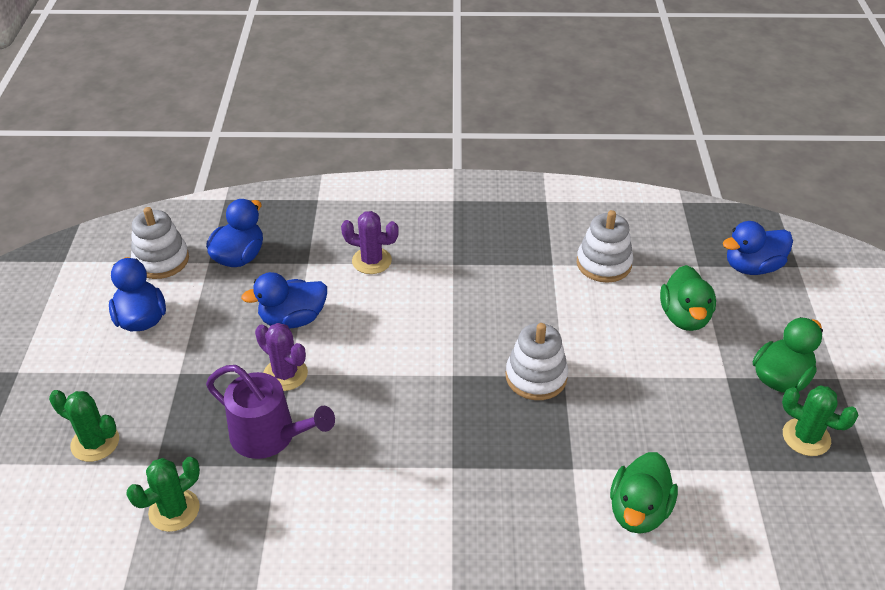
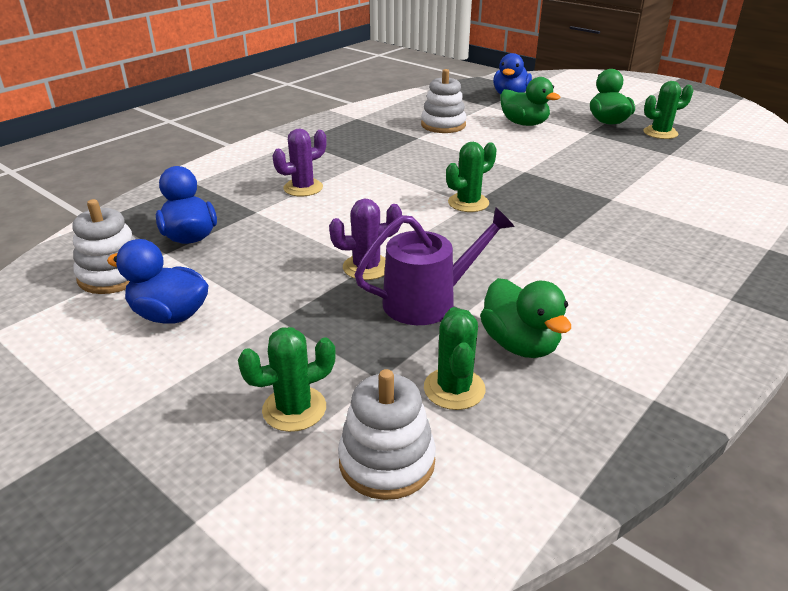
camera: 50 degrees left, 10 degrees down
(292, 319) = (308, 241): blue duck -> none
(453, 372) = (468, 203): none -> green cactus
(536, 377) = (513, 179): white stacking toy -> white stacking toy (387, 461)
(638, 511) = (671, 194): green duck -> green duck (520, 344)

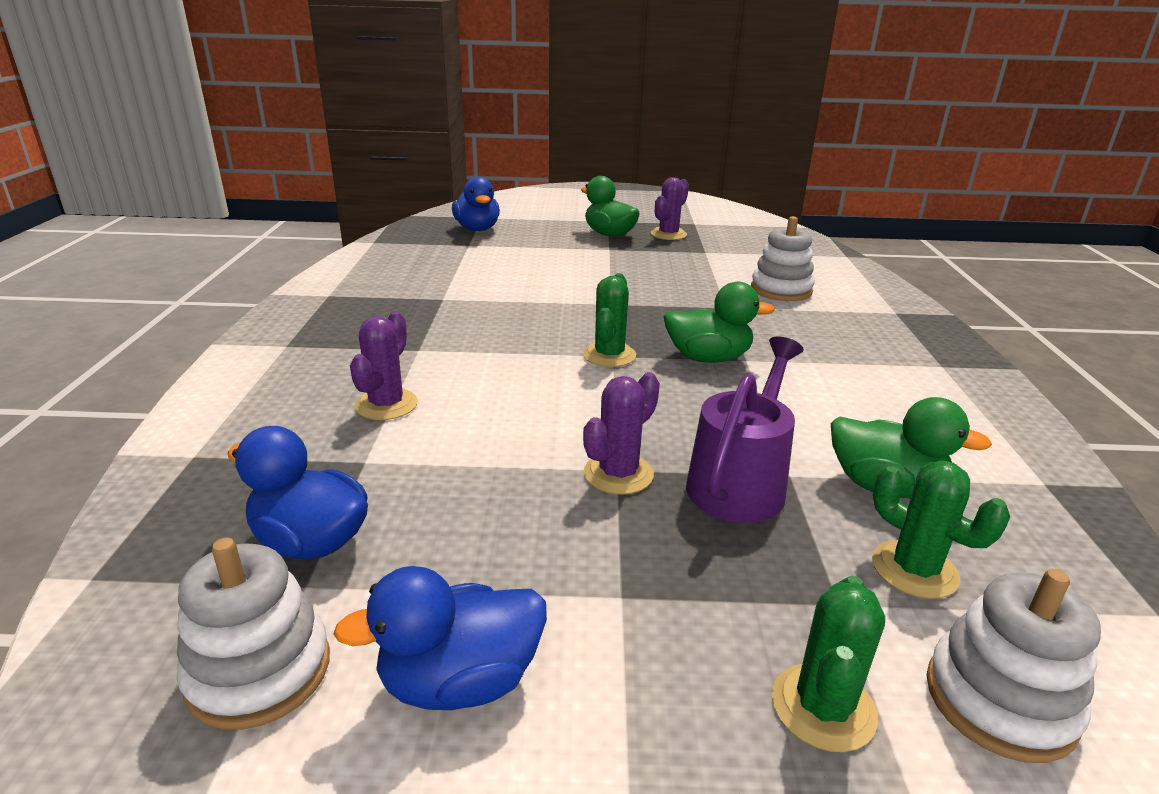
camera: 40 degrees left, 5 degrees down
(443, 125) = (451, 277): white stacking toy -> white stacking toy (781, 290)
(524, 124) = (535, 255): green duck -> green duck (708, 358)
(660, 133) = (668, 234): green cactus -> purple cactus

